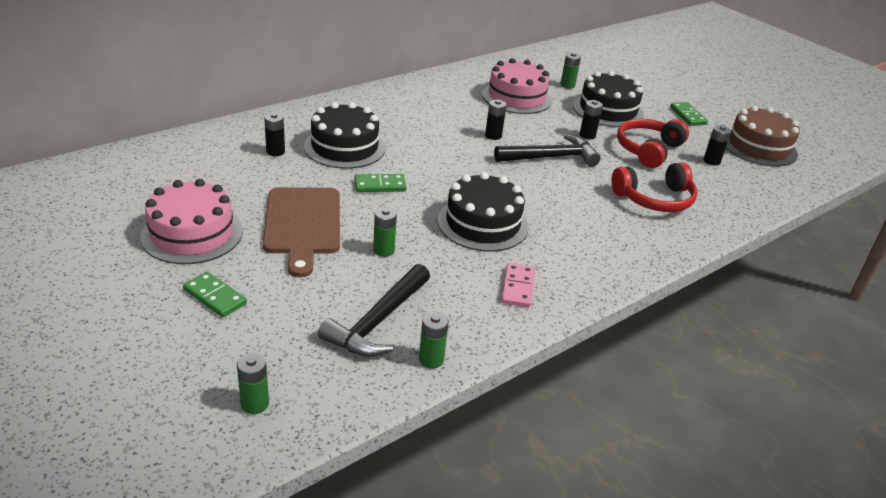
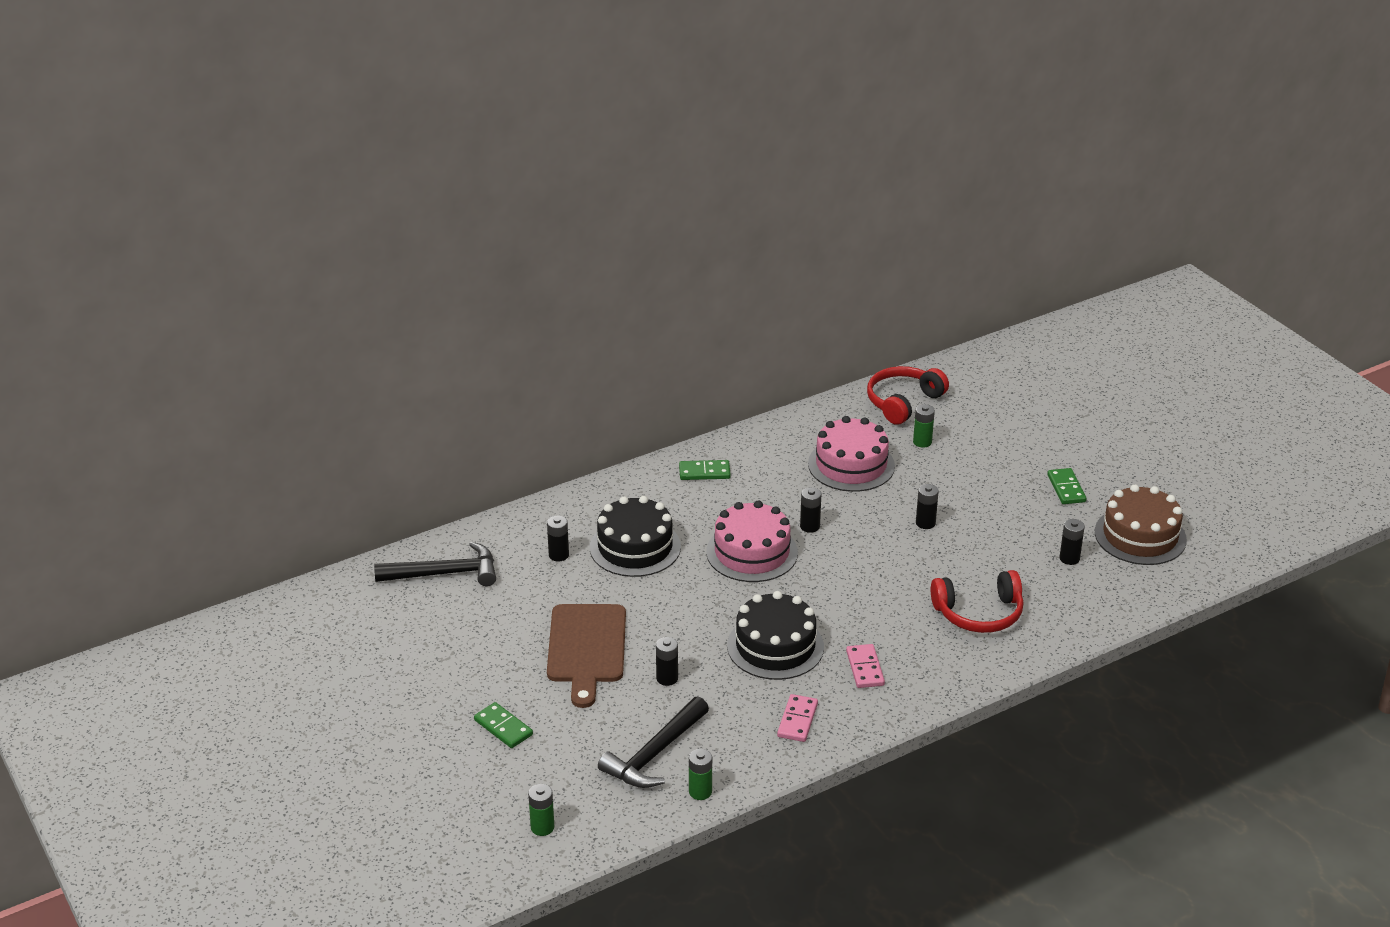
camera: 10 degrees right, 0 degrees up
(192, 234) = (477, 659): pink cake -> pink cake (752, 552)
(380, 185) = (670, 598): green domino -> green domino (704, 472)
(383, 250) = (667, 678): green battery -> black battery
(551, 157) = (872, 557): black hammer -> black hammer (445, 573)
(569, 242) = (865, 668): none -> pink domino
(608, 110) = (963, 482): black cake -> none
(648, 150) = (995, 543): red headphones -> red headphones (903, 402)

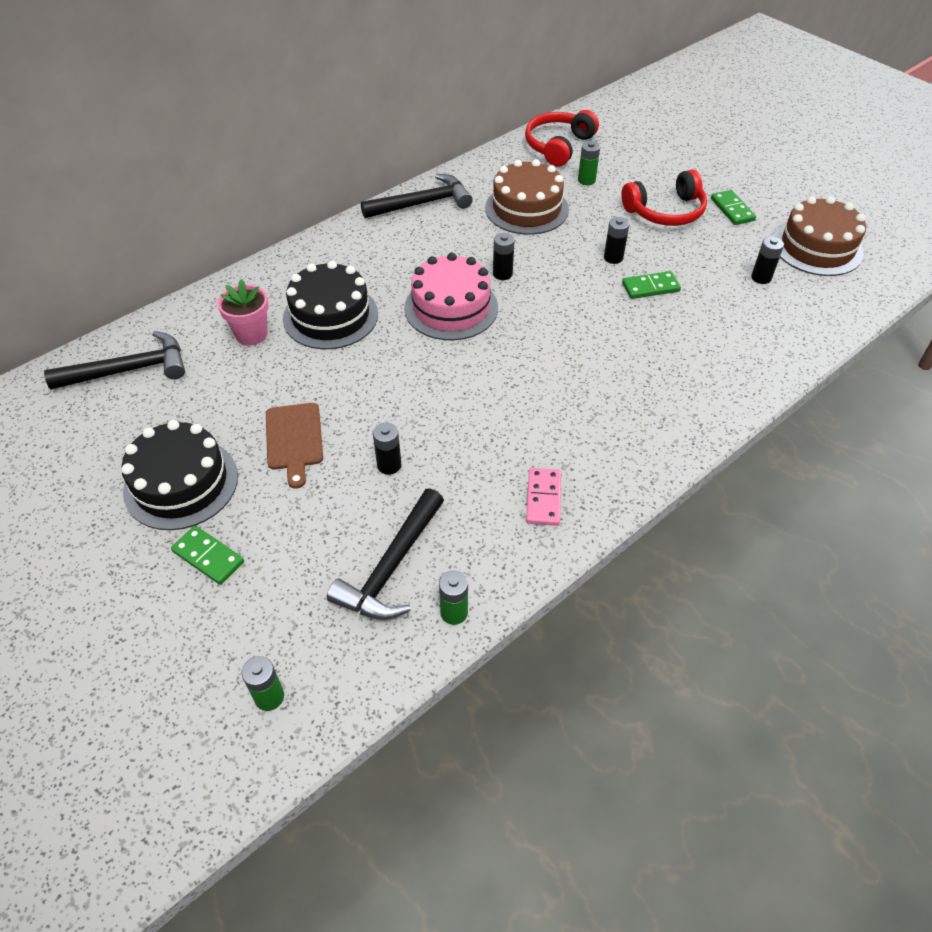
camera: 10 degrees left, 15 degrees up
(558, 555) = (251, 334): black battery -> pink flower pot
(586, 648) = (294, 439): brown cutting board -> brown cutting board, size x0.65
(704, 472) = (387, 231): green domino -> green domino (650, 287)
(745, 448) = (422, 203): none -> black hammer
(775, 646) = (498, 410): black cake -> black cake (181, 483)
(851, 465) = (526, 209): pink cake -> brown cake
(865, 668) = (599, 424): pink domino -> none
(979, 613) = (695, 346): red headphones -> red headphones (665, 211)

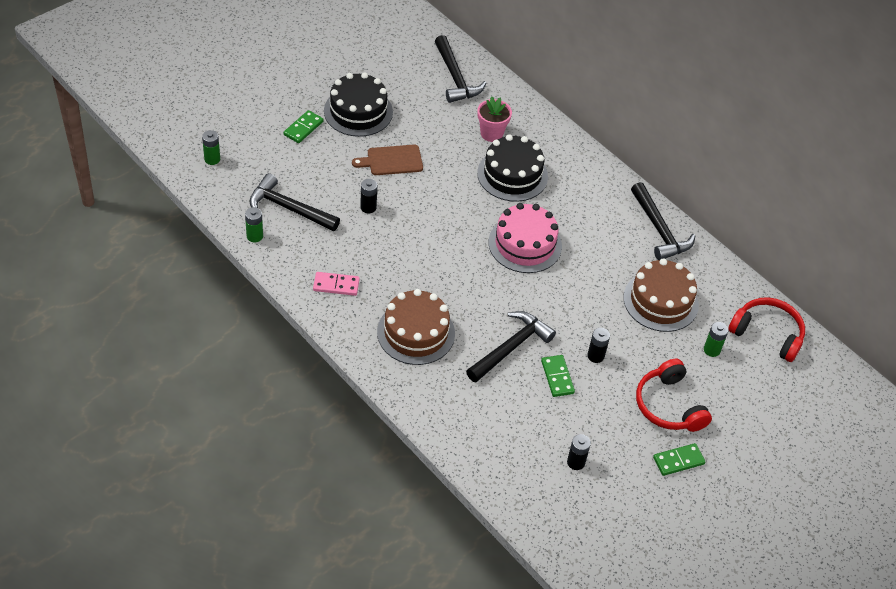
camera: 85 degrees right, 0 degrees up
(502, 274) = (568, 278): black battery -> none
(617, 323) = (511, 347): none -> black hammer
(817, 247) = (624, 519): brown cake -> brown cake (416, 333)

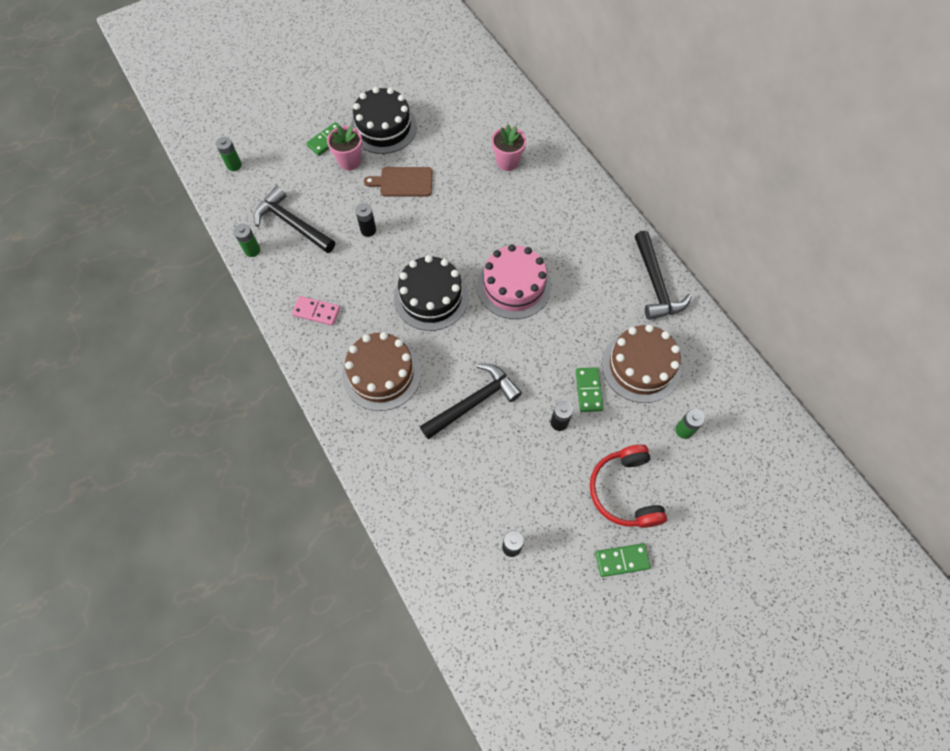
camera: 15 degrees right, 15 degrees up
(331, 146) = (349, 161): none -> pink flower pot
(455, 77) = (485, 99): black hammer -> none
(512, 175) = (518, 208): black cake -> black cake (431, 297)
(557, 377) = (514, 442): green domino -> green domino (589, 390)
(767, 334) = (748, 418): red headphones -> none

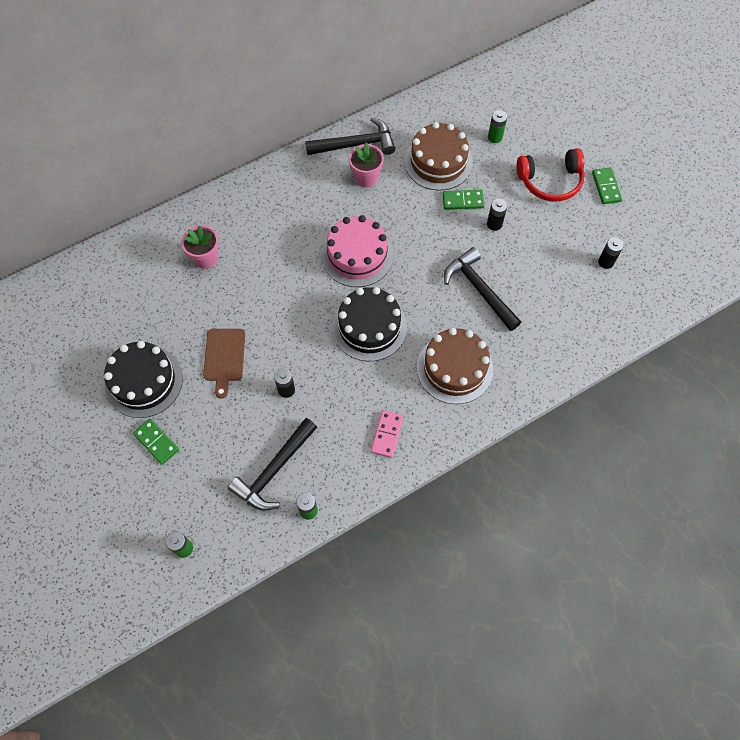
camera: 90 degrees left, 0 degrees up
(349, 161) = (190, 415): pink flower pot -> pink flower pot (366, 178)

